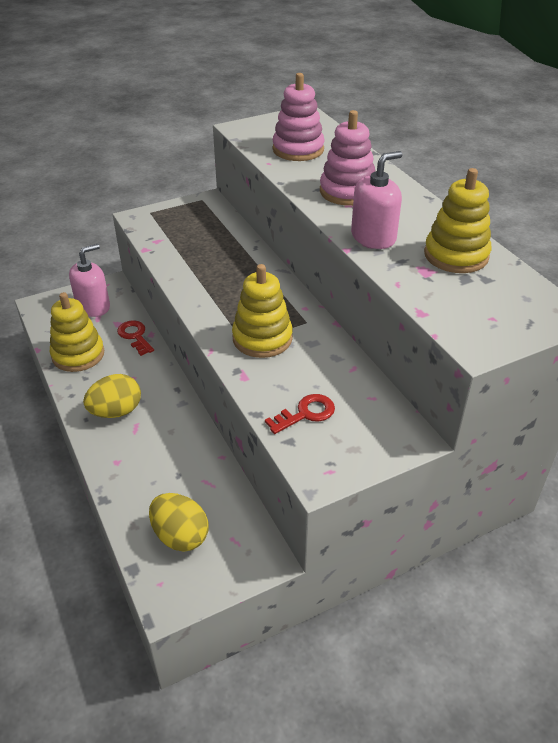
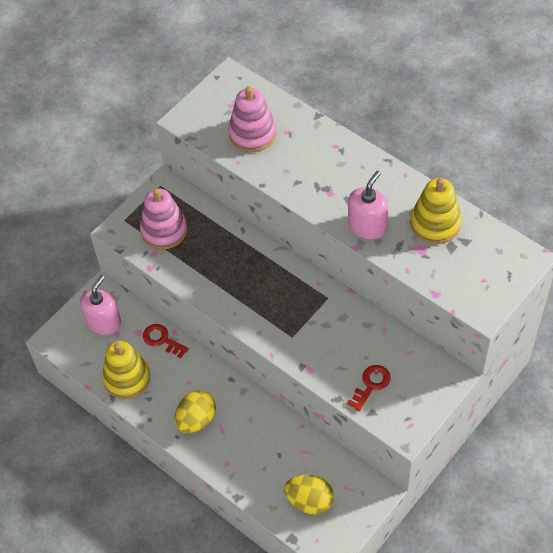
camera: 20 degrees left, 15 degrees up
(262, 338) = (303, 328): yellow stacking toy -> none
(347, 191) = (321, 177): pink stacking toy -> pink stacking toy (164, 230)

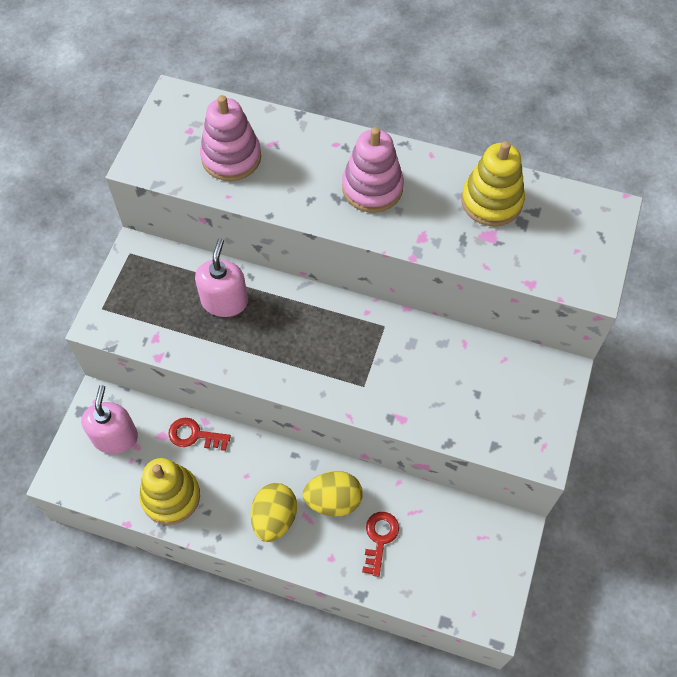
camera: 25 degrees left, 5 degrees up
(164, 230) = (156, 306): pink stacking toy -> pink stacking toy (372, 188)
(309, 501) = (445, 569): yellow egg -> yellow egg (333, 500)
(367, 226) = (416, 227): pink soap dispenser -> pink soap dispenser (224, 301)
(371, 385) = (479, 413): red key -> red key (379, 538)

